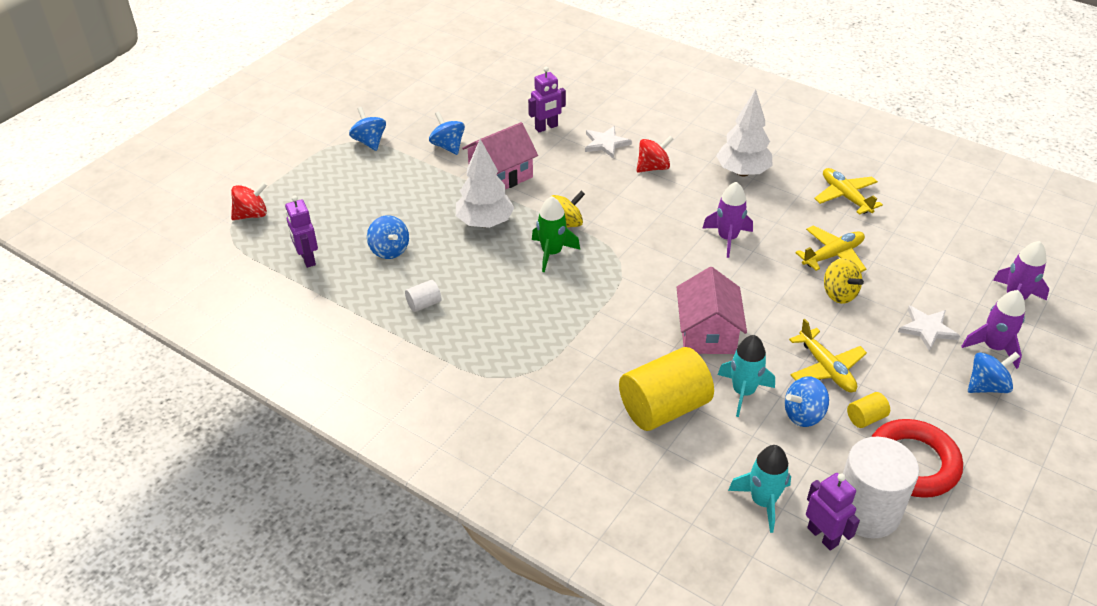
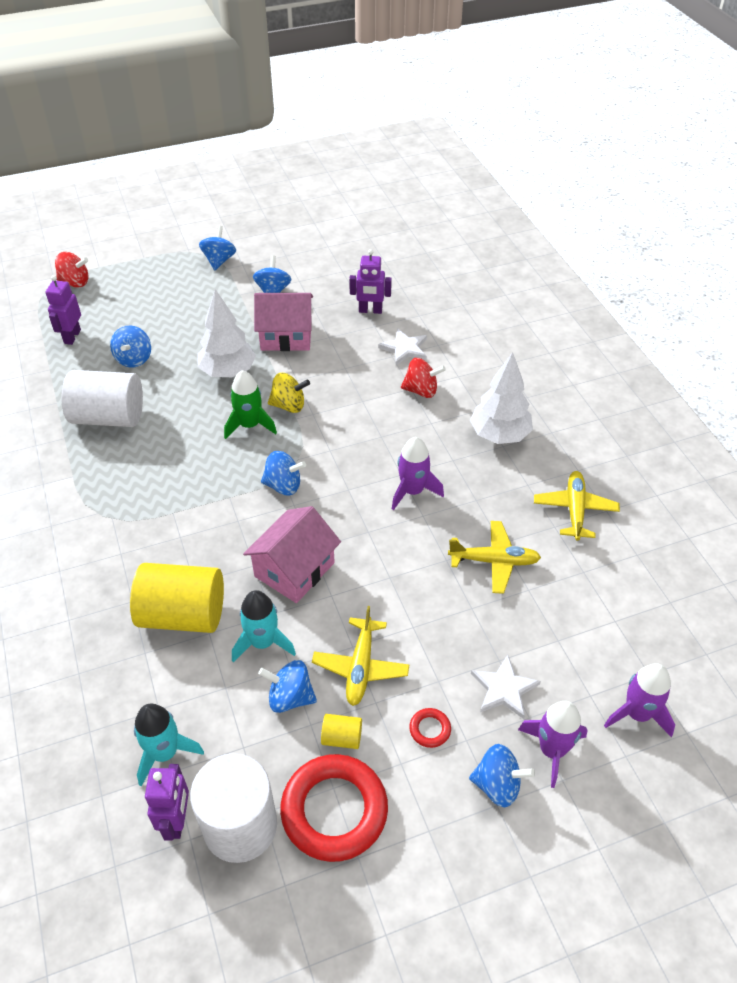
camera: 35 degrees right, 5 degrees up
(424, 304) = (108, 417): white cylinder -> white cylinder, size x2.29
(630, 282) = (283, 485): none -> blue spinning top
(839, 294) = (456, 602): yellow spinning top -> none
(912, 379) = (430, 729): none -> red ring

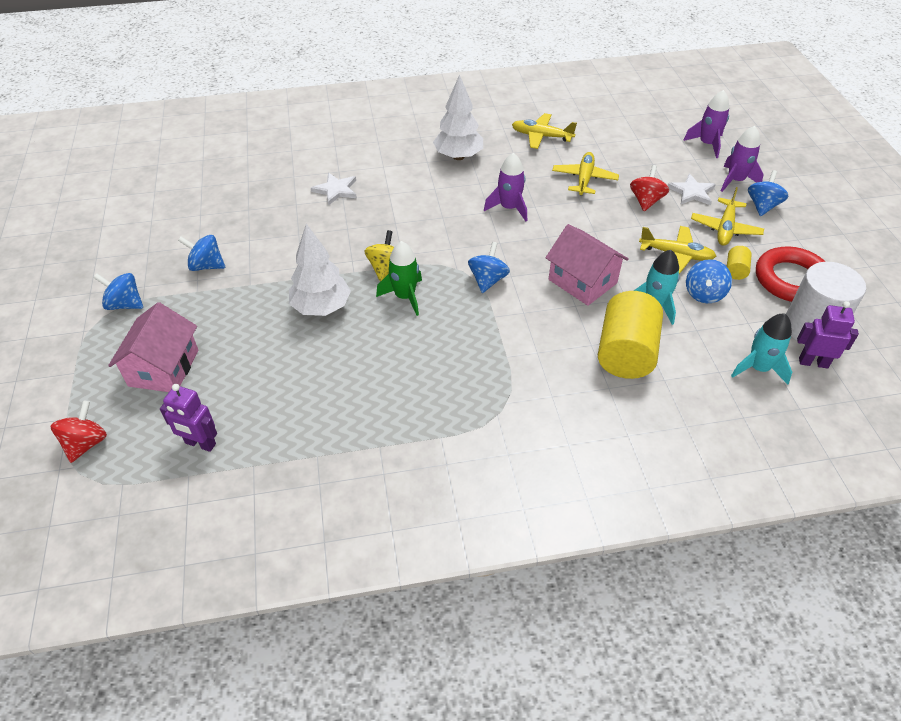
camera: 80 degrees left, 0 degrees up
(108, 417) = (358, 406): white cylinder -> none
(134, 359) = (269, 383): blue spinning top -> none
(286, 336) = (284, 262): pink house -> pink house (163, 368)
(370, 311) = (272, 204): purple robot -> none
(421, 390) = (394, 188): red spinning top -> red spinning top (646, 201)
(430, 729) = (725, 228): red ring -> yellow plane

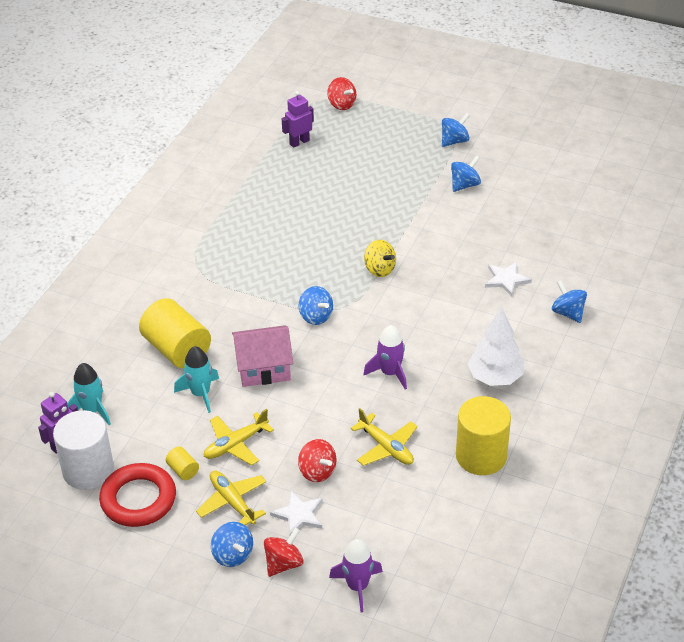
camera: 125 degrees right, 5 degrees down
(163, 368) = (376, 143): pink house -> none
(321, 307) = (368, 223): white tree -> none
(405, 297) = (340, 266): green rocket -> none
(541, 136) = (481, 456): yellow plane -> yellow cylinder
(704, 294) = (181, 431): blue spinning top -> blue spinning top (568, 313)
(735, 181) = (284, 563): purple rocket -> red spinning top

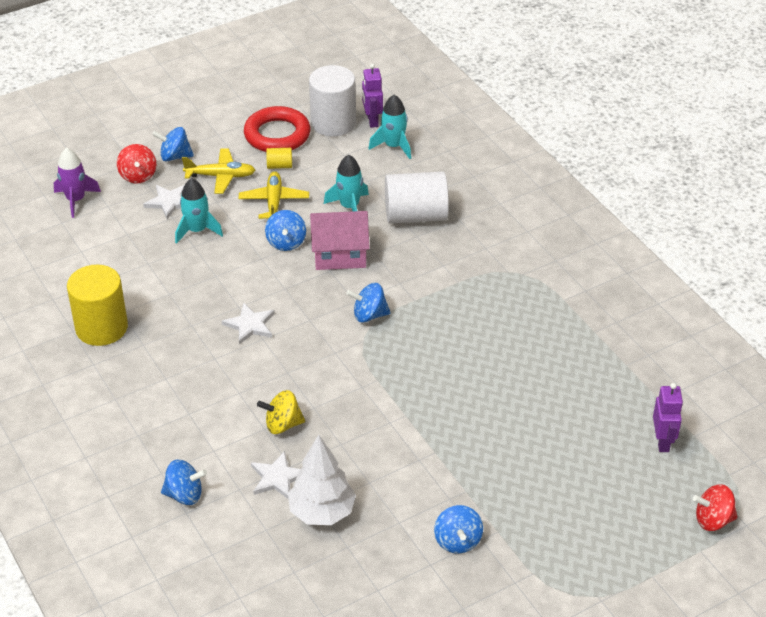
camera: 125 degrees right, 0 degrees up
(177, 349) = (416, 215): yellow cylinder -> white cylinder
(263, 368) = (340, 254): pink house -> pink house turned 60 degrees clockwise
(317, 471) = (197, 230): red spinning top -> turquoise rocket
(379, 269) = (388, 392): yellow spinning top -> yellow spinning top (282, 424)
(386, 447) = (175, 279): yellow plane -> none
(390, 373) = (250, 325): purple rocket -> white star
(454, 141) = (548, 584): blue spinning top -> blue spinning top (286, 242)
(495, 377) = (169, 388): white tree -> white tree (322, 512)

